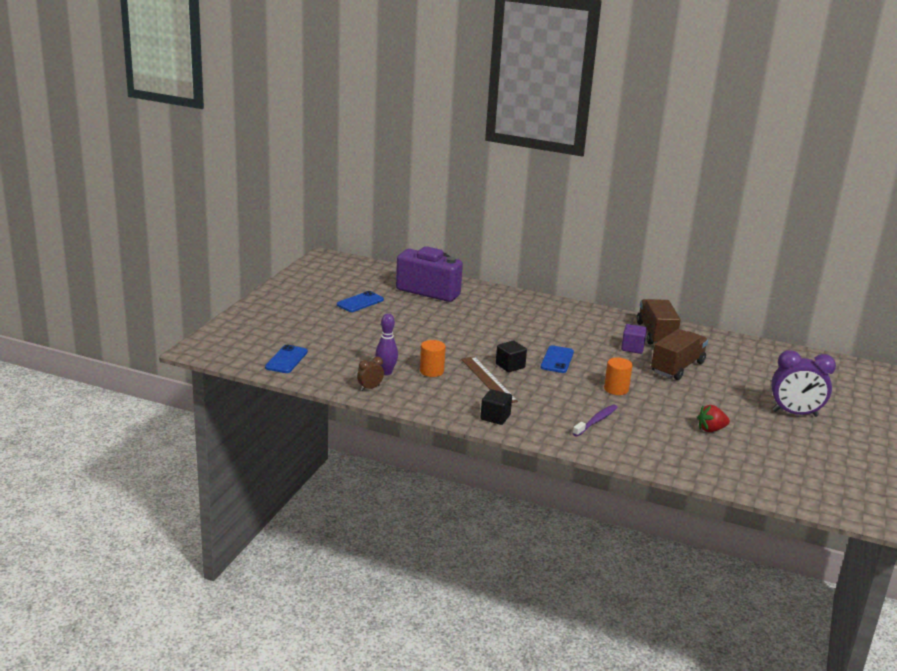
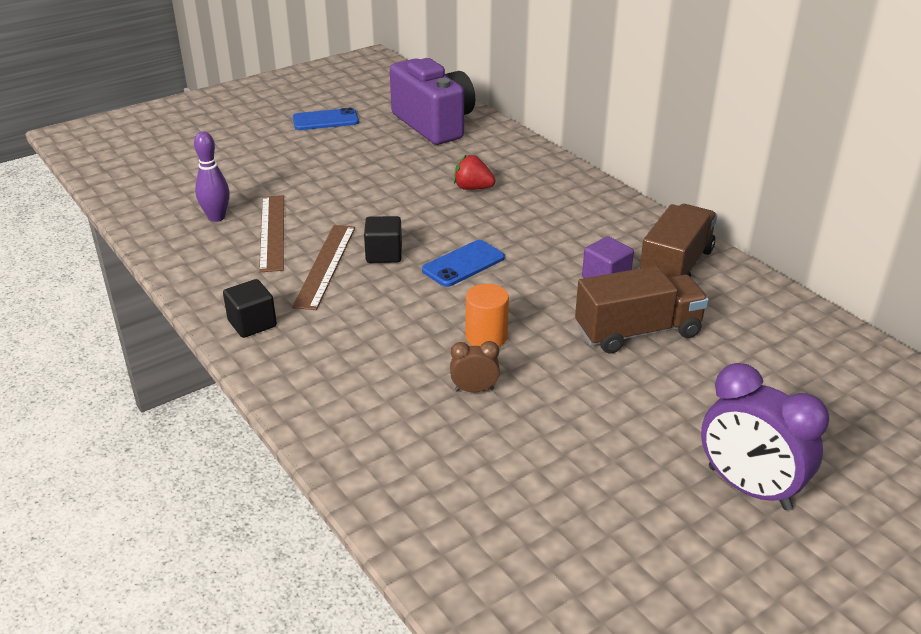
camera: 35 degrees right, 10 degrees up
(286, 360) = (135, 170): blue phone -> none
(370, 388) = (166, 233): brown clock -> brown clock (474, 390)
(431, 371) = (272, 232): orange cylinder -> brown ruler
(596, 421) = (381, 379): purple toothbrush -> none
(711, 429) = (547, 461): red strawberry -> red strawberry (472, 188)

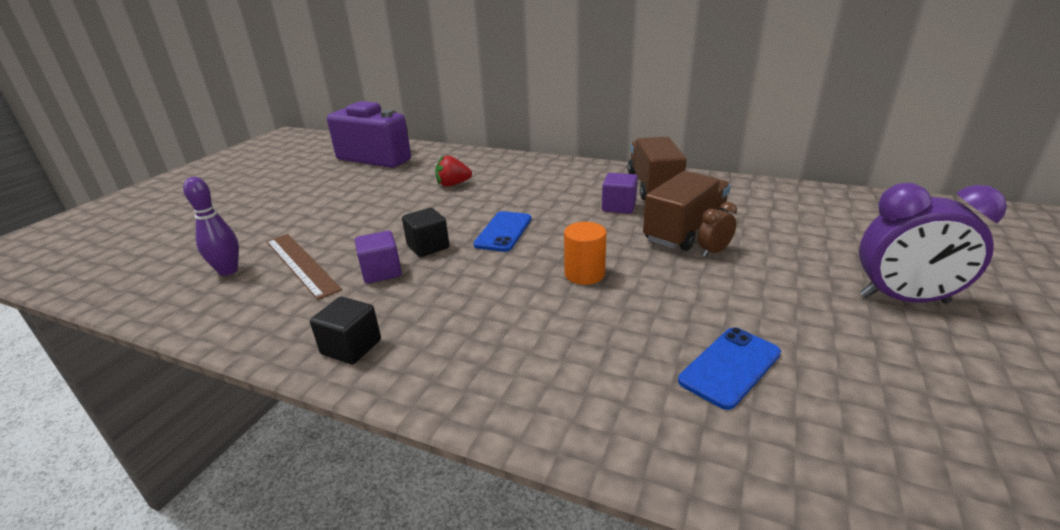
camera: 30 degrees left, 5 degrees down
(325, 120) = (280, 176): blue phone -> blue phone (730, 367)
(325, 265) = (381, 272): brown ruler -> purple cube
(474, 390) = (626, 317): brown clock -> brown clock (713, 252)

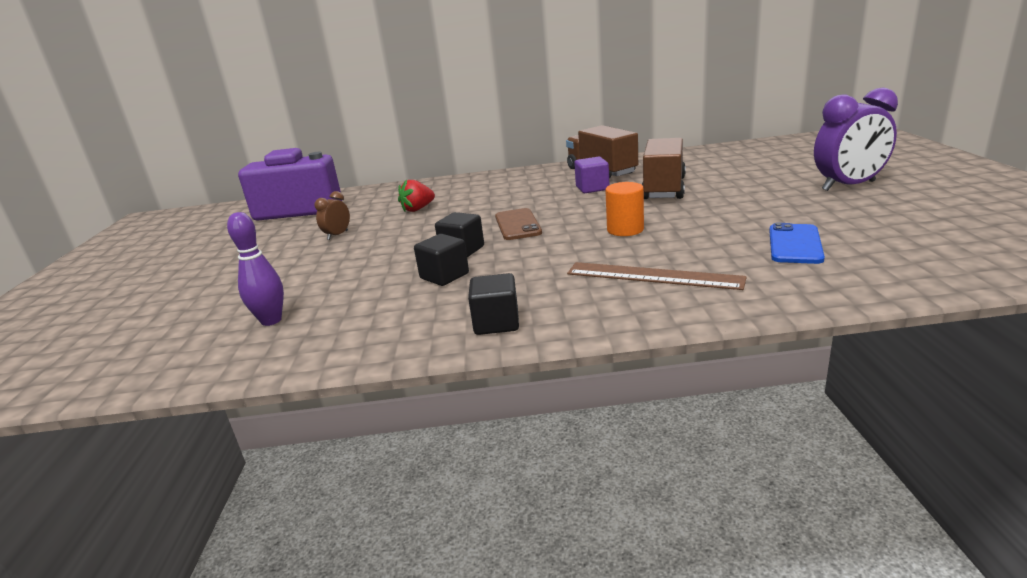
camera: 25 degrees left, 5 degrees down
(301, 264) = (349, 294): brown ruler -> brown ruler (653, 276)
(381, 272) = (444, 276): purple cube -> black cube
(503, 232) = (517, 225): blue phone -> brown phone
(713, 252) = (701, 194): brown clock -> brown clock (337, 235)

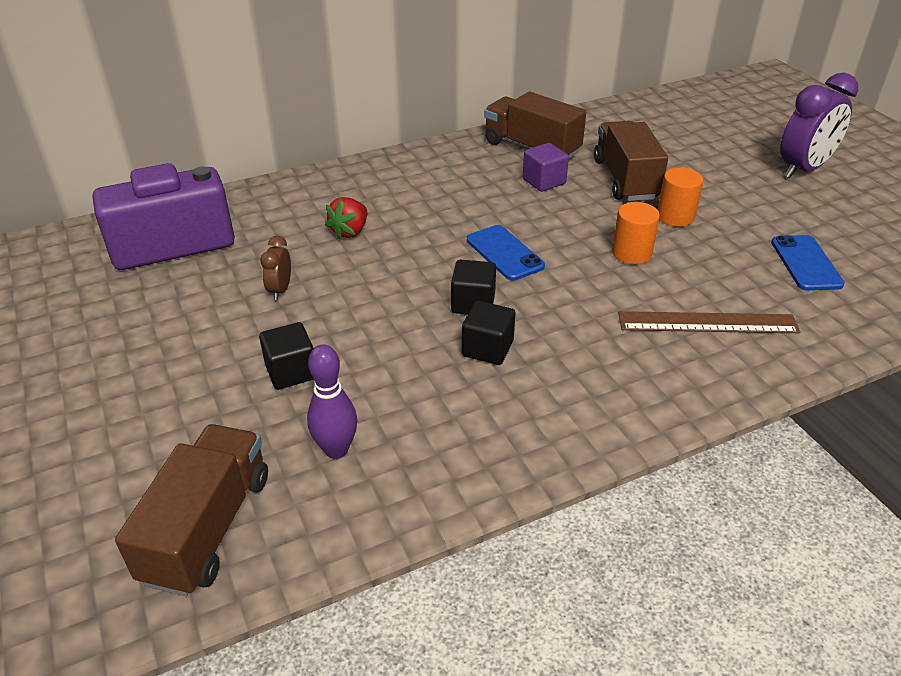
camera: 25 degrees left, 15 degrees up
(142, 351) = (208, 527): none -> brown truck
(496, 323) = (603, 412): black cube -> black cube (291, 371)
(517, 225) = (504, 253): brown phone -> blue phone
(688, 210) = (675, 217): none -> orange cylinder

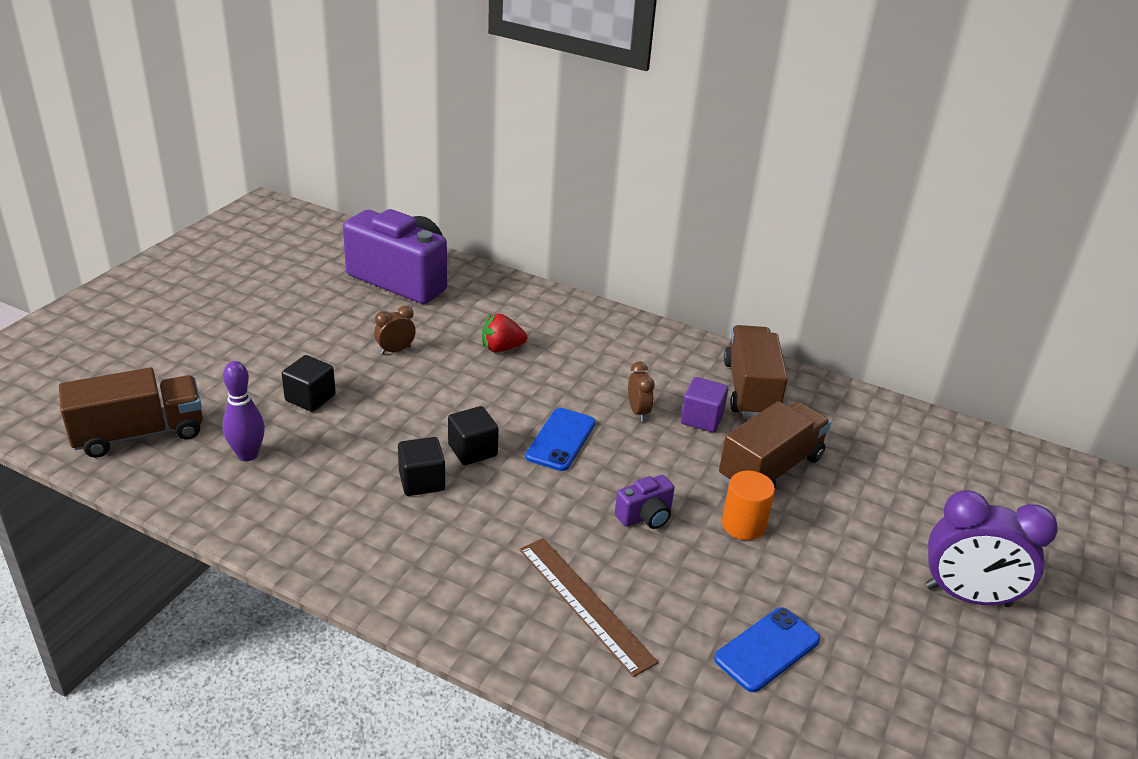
camera: 50 degrees right, 5 degrees down
(507, 204) = (638, 411): none -> brown clock
(631, 253) = (645, 516): orange cylinder -> purple camera

